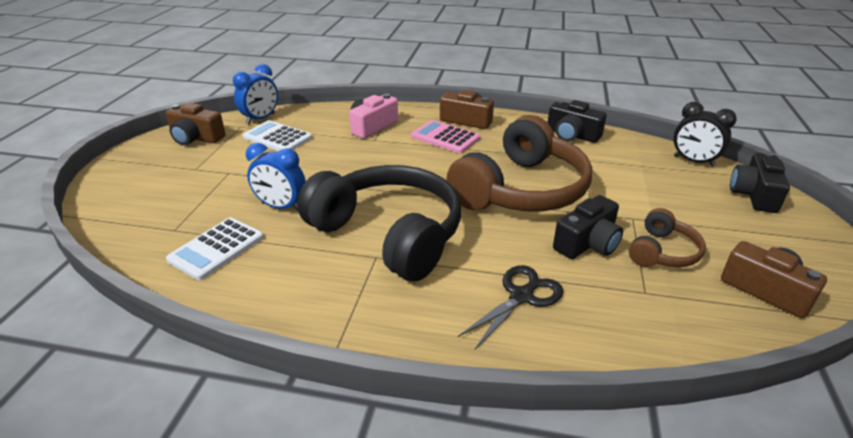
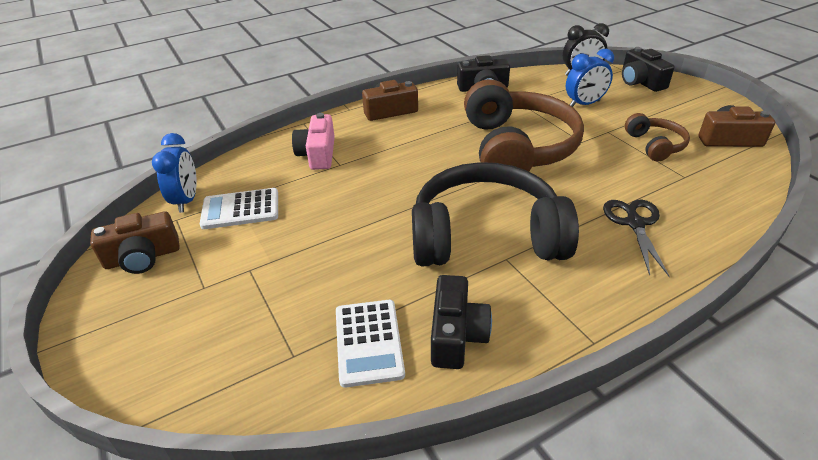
camera: 40 degrees left, 5 degrees up
(281, 207) = (361, 268): blue clock -> blue clock (584, 104)
(445, 137) = (396, 134): pink calculator -> none
(587, 243) = (612, 163): black camera -> black camera (456, 335)

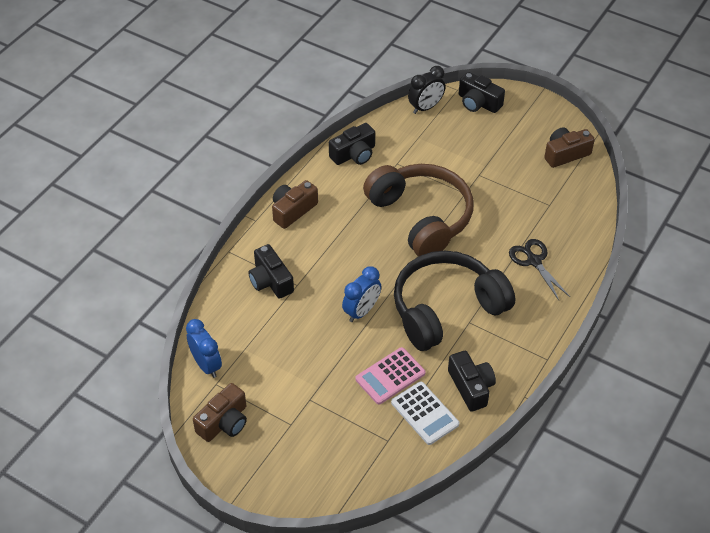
camera: 30 degrees left, 10 degrees up
(240, 209) = (257, 356): white calculator -> none
(318, 154) = (270, 281): pink camera -> black camera
(361, 281) = (390, 376): none -> pink calculator
(584, 104) = (447, 147): blue clock -> blue clock (361, 311)
(654, 145) = (518, 179): brown headphones -> none

